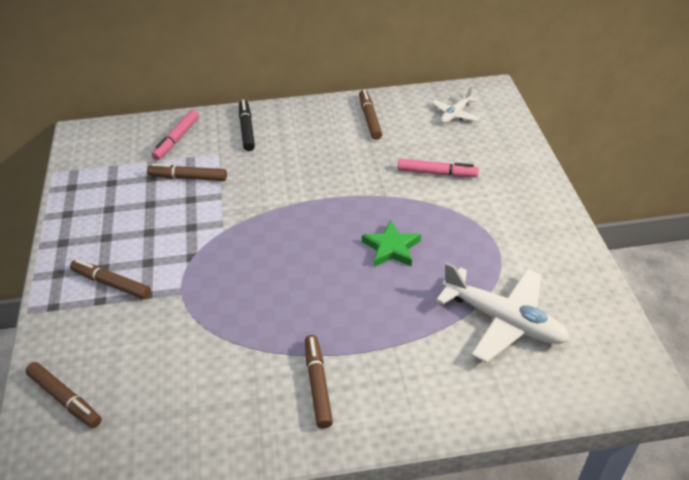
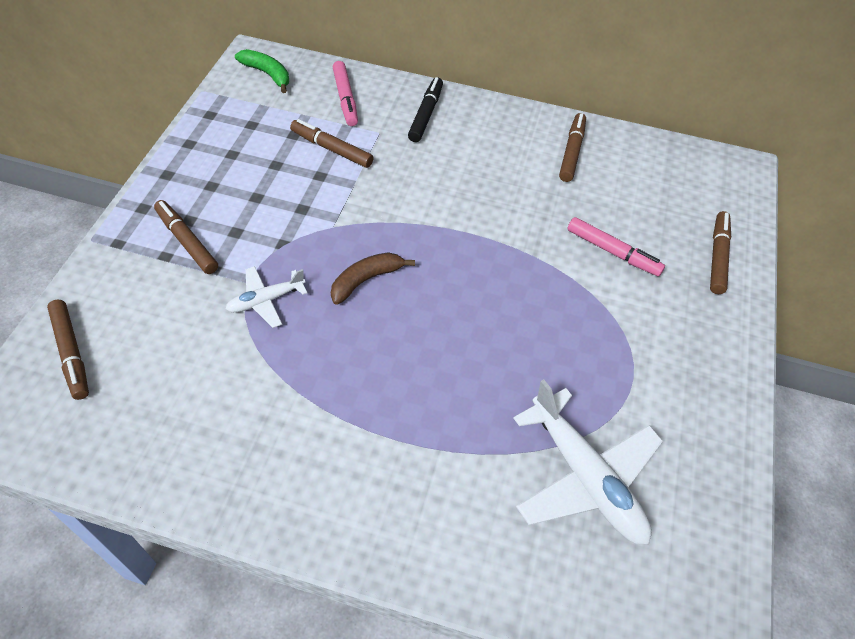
camera: 20 degrees right, 10 degrees up
(101, 142) = (267, 74): none -> green banana
(176, 139) = (345, 99): pink marker -> pink marker turned 60 degrees counterclockwise
(271, 257) = (366, 280): none -> brown banana
(318, 384) = (328, 457): brown marker -> brown marker (717, 257)
(391, 248) = (505, 325): green star -> none
(455, 114) = (678, 184): white plane -> white plane (265, 300)

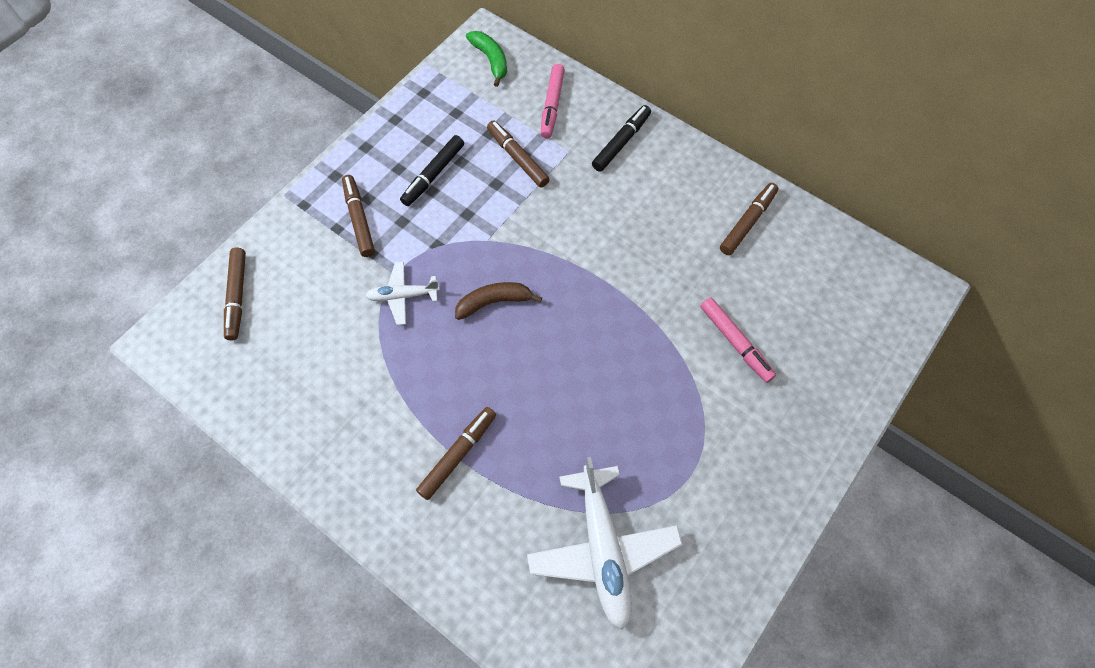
camera: 25 degrees right, 10 degrees up
(251, 183) = (433, 175): none -> black marker
(717, 257) = (840, 379): brown marker -> brown marker (458, 455)

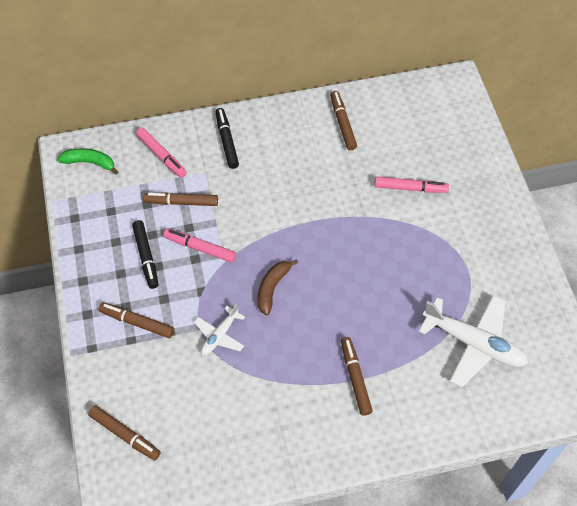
camera: 50 degrees left, 5 degrees down
(482, 209) = (200, 248): none -> pink marker

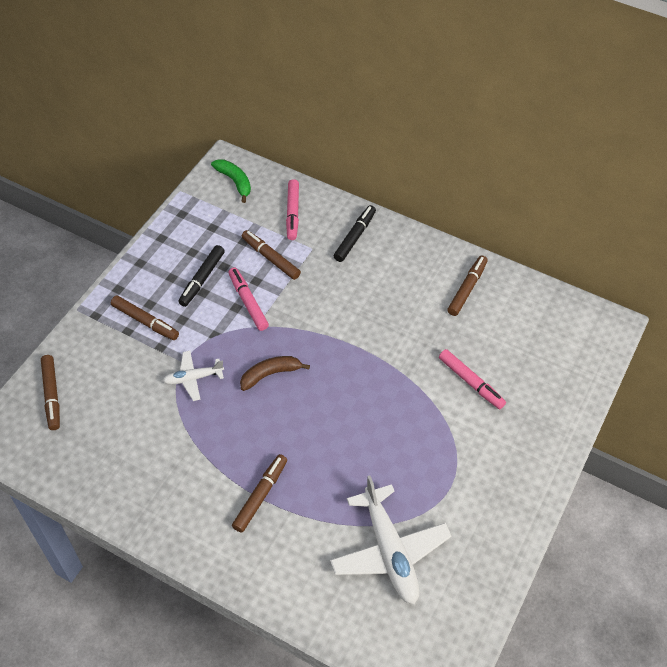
camera: 40 degrees right, 5 degrees down
(137, 322) = (145, 321): brown marker -> brown marker turned 150 degrees clockwise

